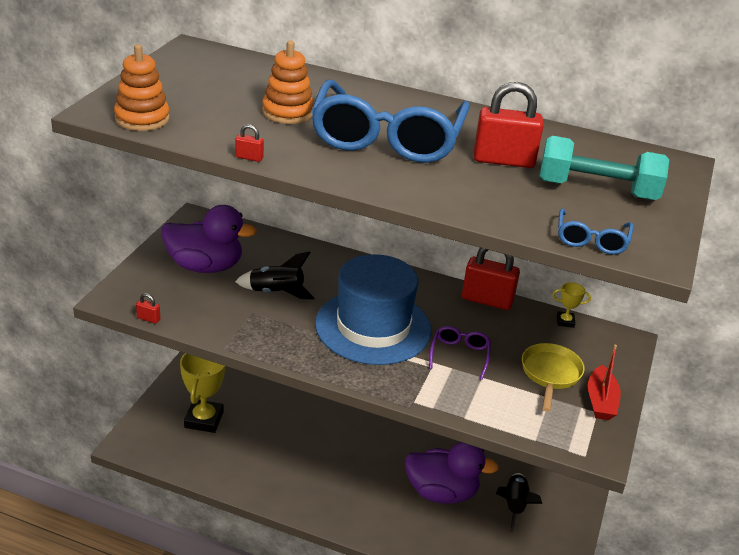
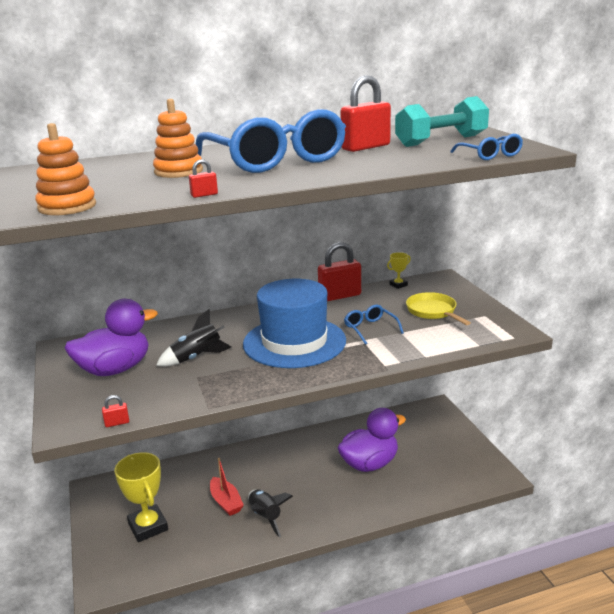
camera: 35 degrees left, 10 degrees down
(459, 355) = (370, 329): purple glasses -> blue glasses
(514, 506) = (418, 443): black rocket -> black rocket (265, 517)
(600, 401) = (478, 310): red boat -> red boat (226, 502)

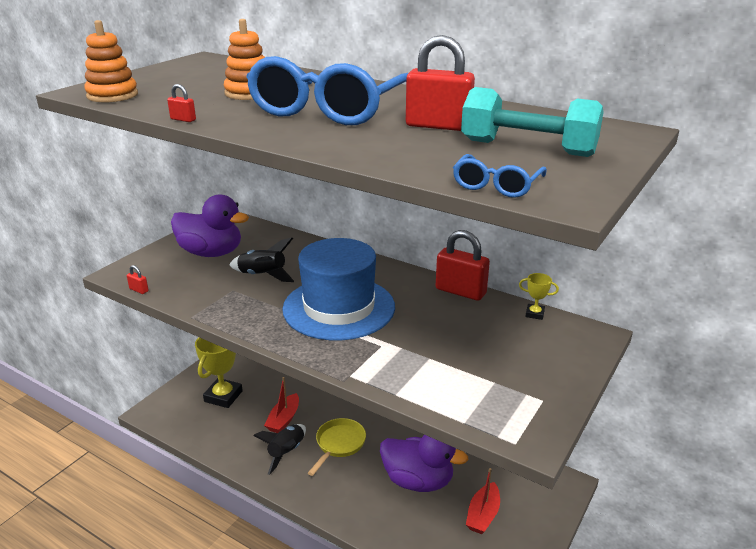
camera: 50 degrees right, 5 degrees up
(370, 329) = (414, 337): blue glasses -> none
(428, 451) = (483, 515): none -> red boat
(433, 312) = (502, 360): yellow pan -> yellow pan (339, 444)

